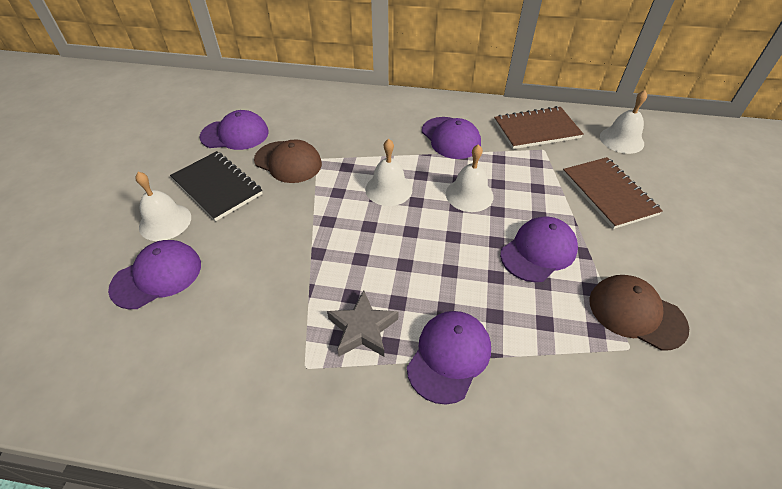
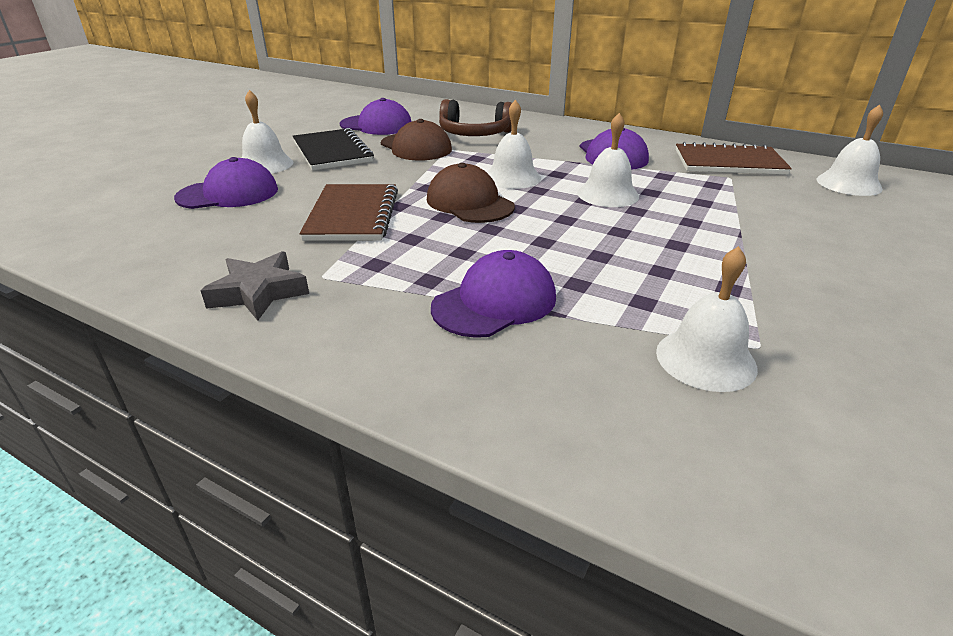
camera: 20 degrees right, 15 degrees down
(328, 130) = (474, 134): none -> brown headphones
(362, 329) = (407, 263): grey star -> grey star (259, 292)
(538, 251) = (672, 247): purple cap -> none
(604, 372) = (705, 359): none -> white bell
(608, 194) = (803, 220): brown notebook -> brown notebook (352, 215)
(636, 313) = (788, 320): brown cap -> brown cap (469, 203)

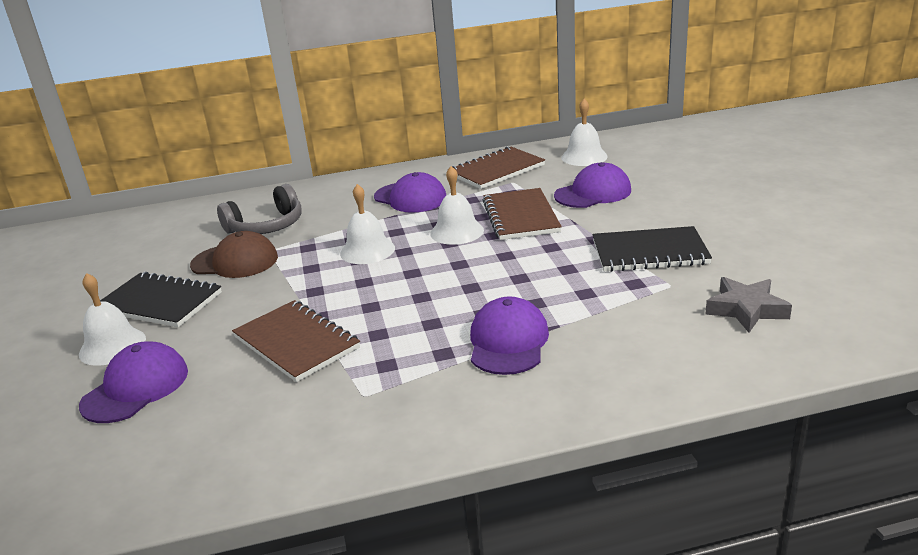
camera: 40 degrees left, 5 degrees down
(259, 292) = (339, 433): grey star -> grey star (746, 309)
(376, 125) = (151, 258): purple cap -> purple cap (593, 193)
(469, 203) = (371, 286): brown cap -> none
(474, 134) = (266, 226): brown headphones -> grey headphones
(689, 207) = (520, 216): none -> brown notebook
(705, 359) = (658, 306): white bell -> none
(786, 301) = (649, 252): none -> black notebook

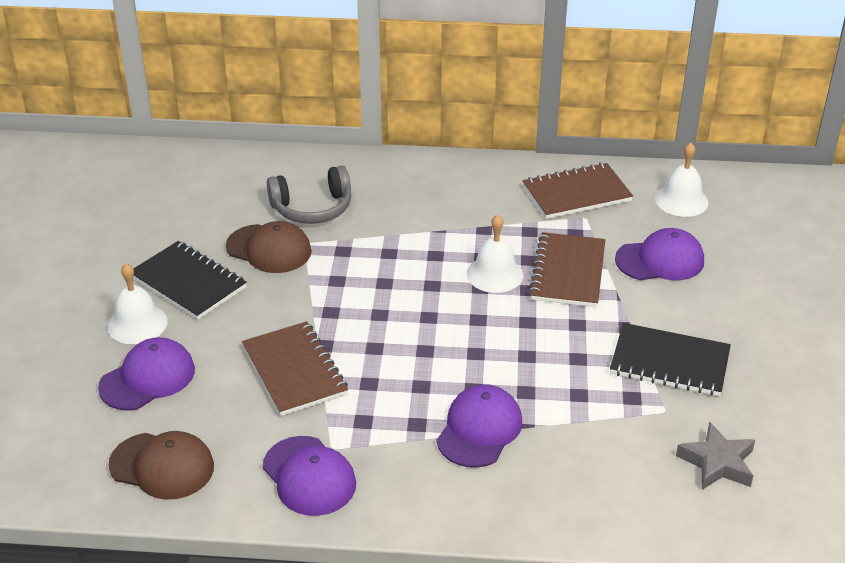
camera: 15 degrees right, 10 degrees up
(174, 462) = (162, 466): none -> brown cap
(367, 250) = (398, 273): white bell -> none
(410, 198) = (469, 209): purple cap -> purple cap (309, 476)

